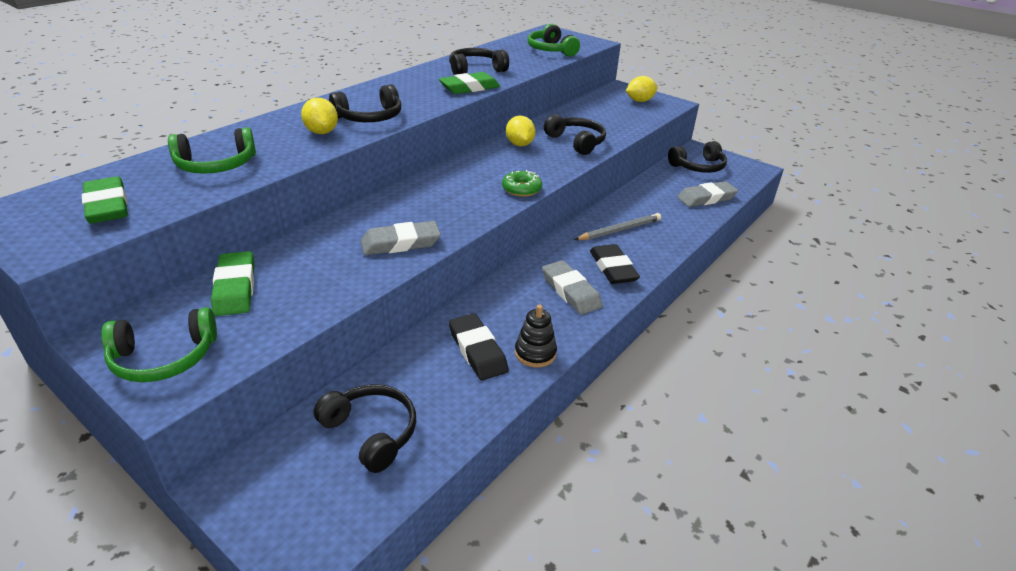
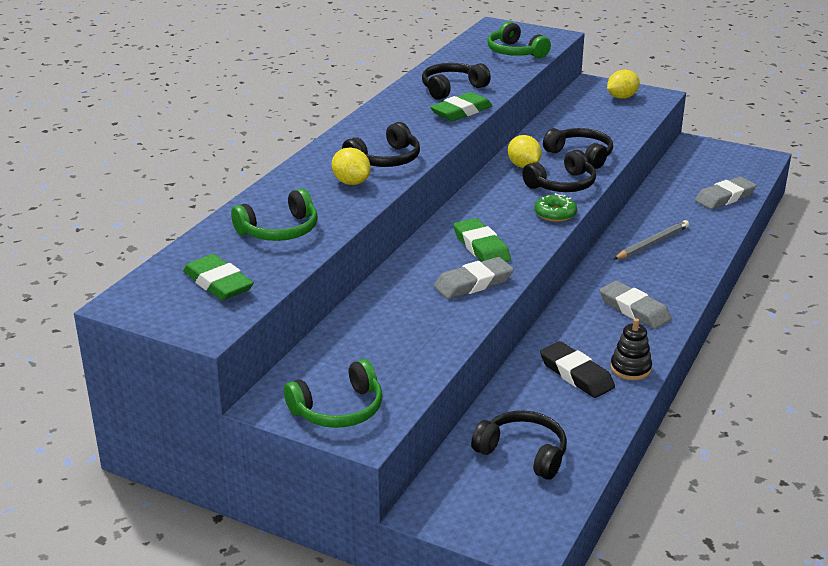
camera: 10 degrees left, 5 degrees down
(235, 288) = (349, 345): green eraser -> green eraser (481, 247)
(613, 268) = (664, 282): black eraser -> none
(698, 167) = (702, 163): black headphones -> black headphones (562, 185)

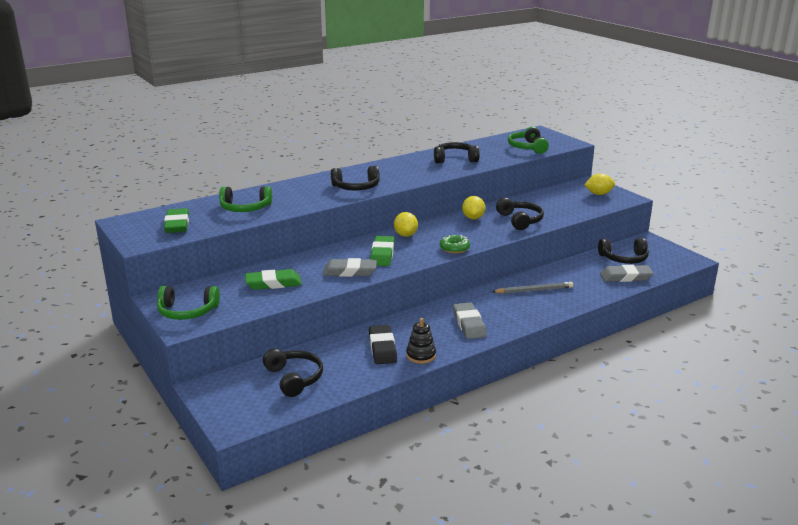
camera: 30 degrees right, 5 degrees down
(351, 182) = (319, 194): yellow lemon -> yellow lemon (405, 235)
(461, 111) = (441, 172): green eraser -> green eraser (273, 283)
(562, 185) = (483, 234): black headphones -> black headphones (624, 258)

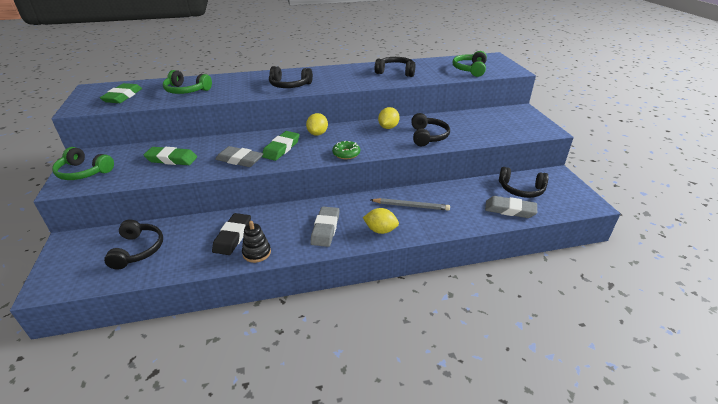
camera: 20 degrees right, 10 degrees up
(598, 194) = (522, 122): yellow lemon -> yellow lemon (380, 230)

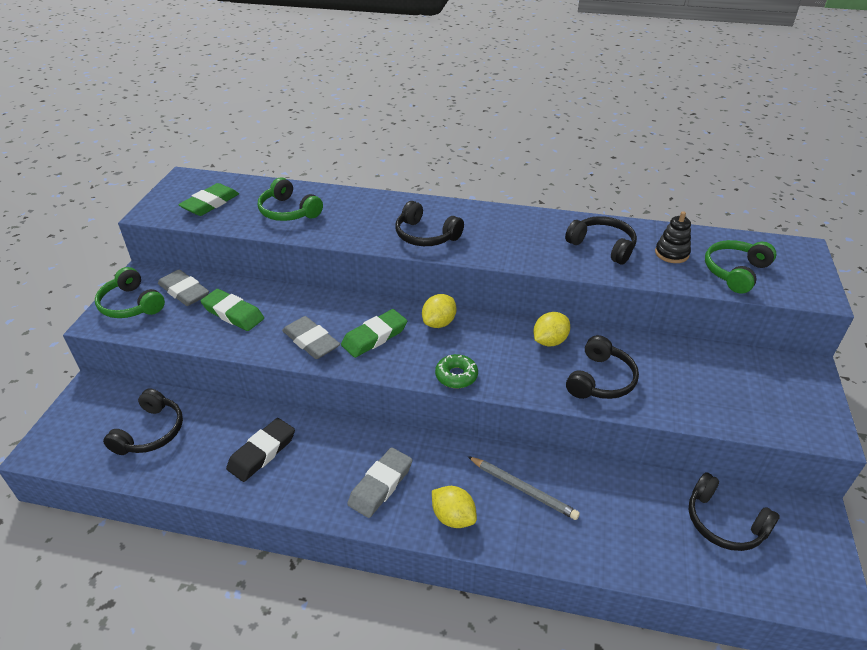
camera: 25 degrees right, 5 degrees up
(257, 253) = (276, 491): black stacking toy -> black stacking toy (671, 253)
(510, 210) = (677, 557): grey eraser -> grey eraser (184, 291)

